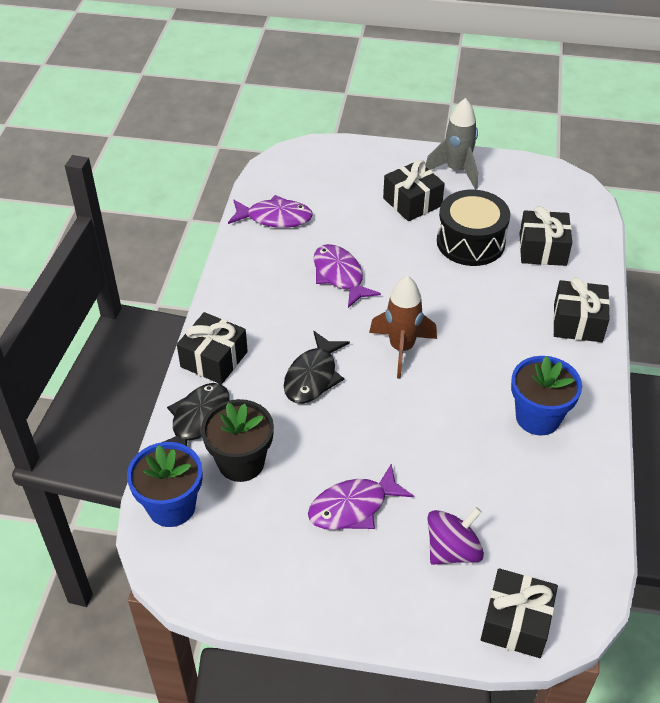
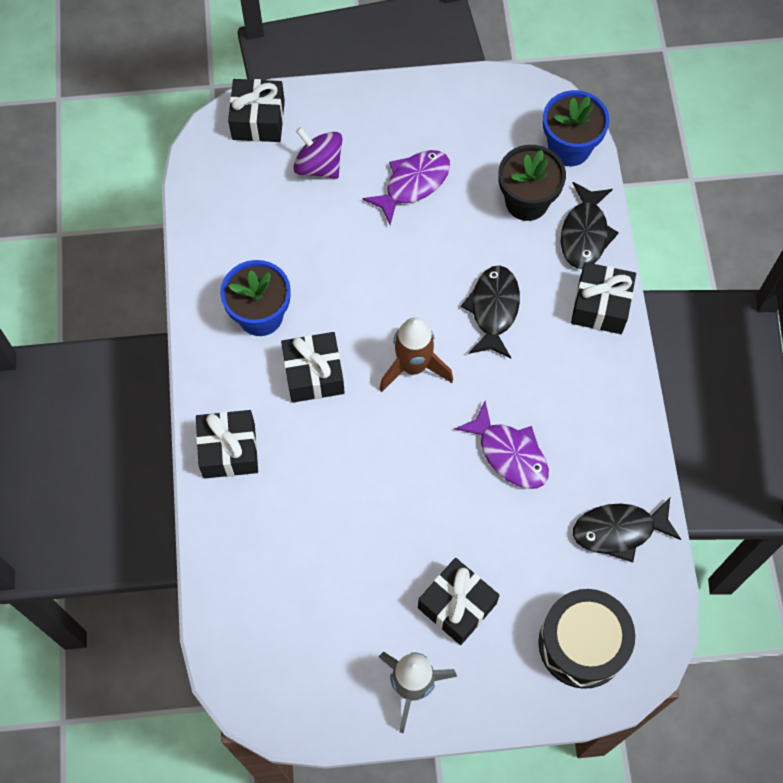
camera: 165 degrees right, 20 degrees up
(275, 218) = (619, 531): purple fish -> black fish
(452, 550) = (319, 166): purple spinning top -> purple spinning top turned 90 degrees clockwise
(470, 242) = (369, 550): black drum -> black drum (582, 644)
(542, 249) = (279, 559): black gift -> black gift (314, 374)

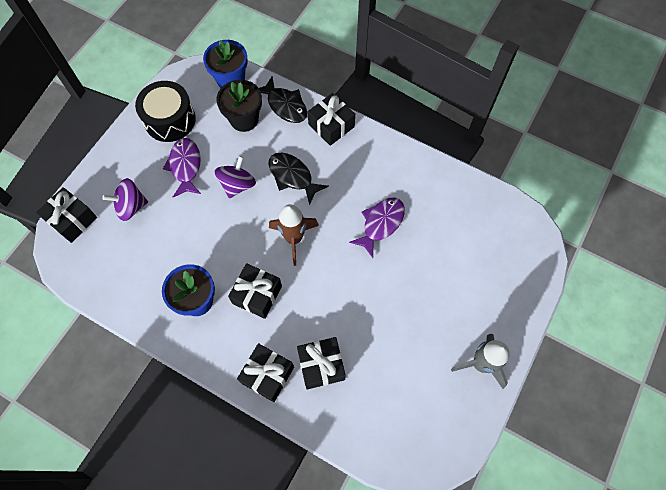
camera: 55 degrees left, 0 degrees up
(434, 256) = (237, 185): none -> purple spinning top
(457, 605) = (449, 309): black gift -> black gift (321, 365)
(509, 453) = (381, 224): purple fish -> purple fish turned 45 degrees counterclockwise
(582, 644) = (511, 259): black drum -> black drum (170, 120)
(619, 531) = (461, 200): black fish -> none

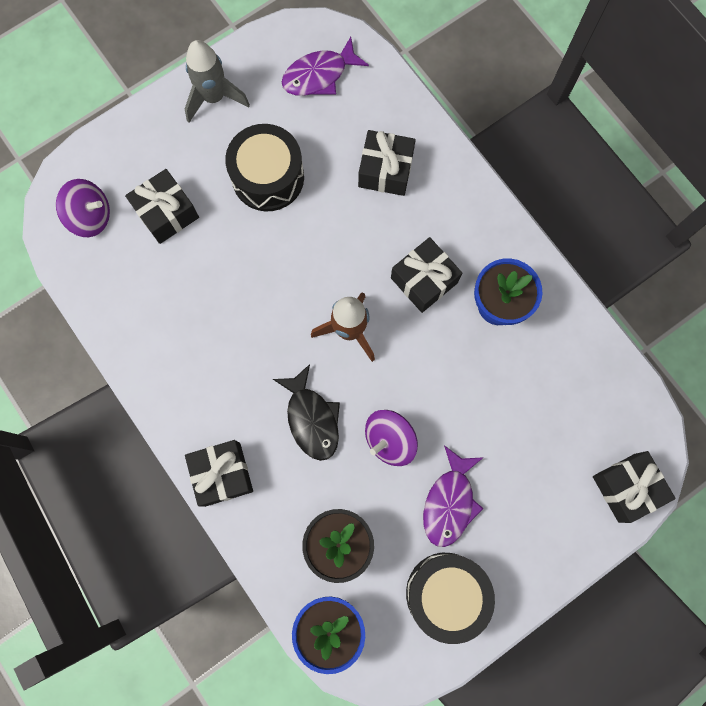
camera: 155 degrees left, 10 degrees up
(131, 206) = (542, 472): purple spinning top -> purple spinning top (90, 216)
(267, 375) = (449, 186): black gift -> black gift (166, 213)
(285, 105) = (270, 540): black fish -> none
(381, 224) = (233, 301): purple fish -> purple fish (319, 75)
(405, 319) = (268, 177): none -> black drum

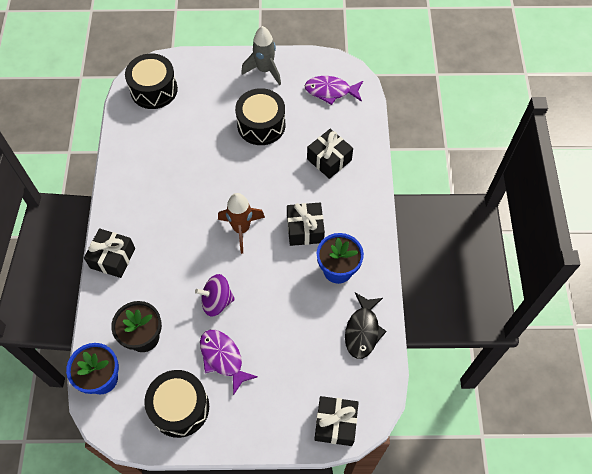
camera: 35 degrees right, 15 degrees down
(90, 216) = (154, 90): purple spinning top -> black drum
(166, 213) = (193, 111): black gift -> none
(311, 418) = (183, 261): black fish -> black fish (362, 330)
(449, 502) = (223, 358): purple fish -> purple fish turned 90 degrees clockwise

